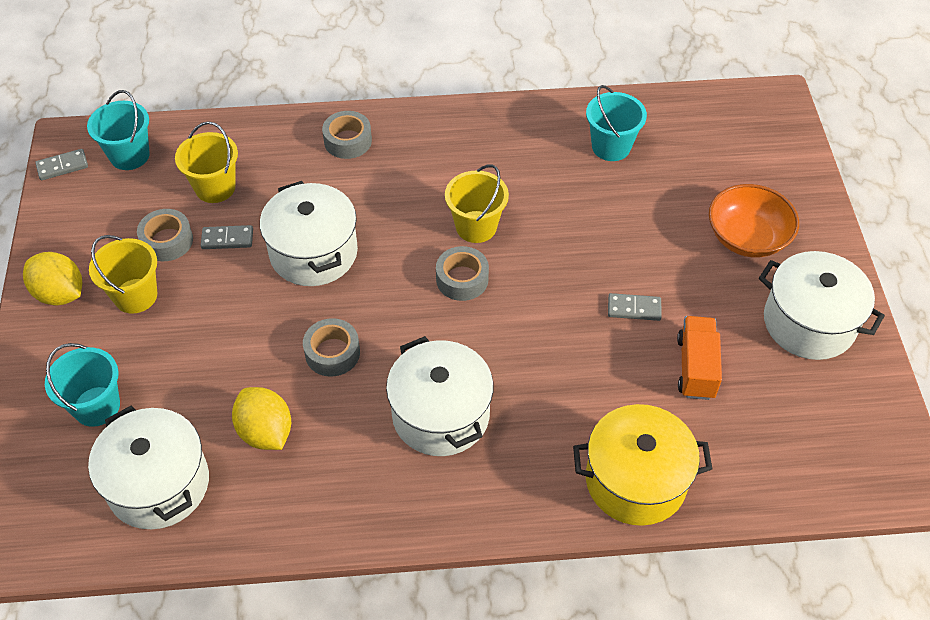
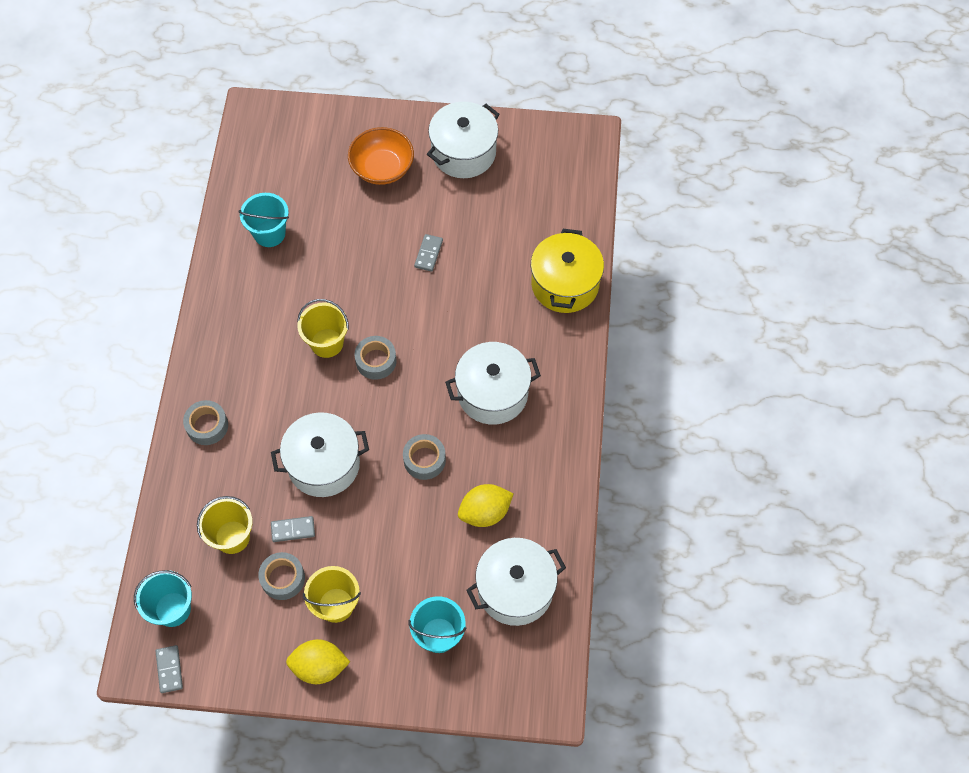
camera: 80 degrees left, 10 degrees up
(60, 294) = (319, 667): yellow lemon -> yellow lemon turned 45 degrees clockwise
(227, 239) = (293, 530): grey domino -> grey domino turned 75 degrees clockwise
(696, 367) = (486, 228): orange truck -> none

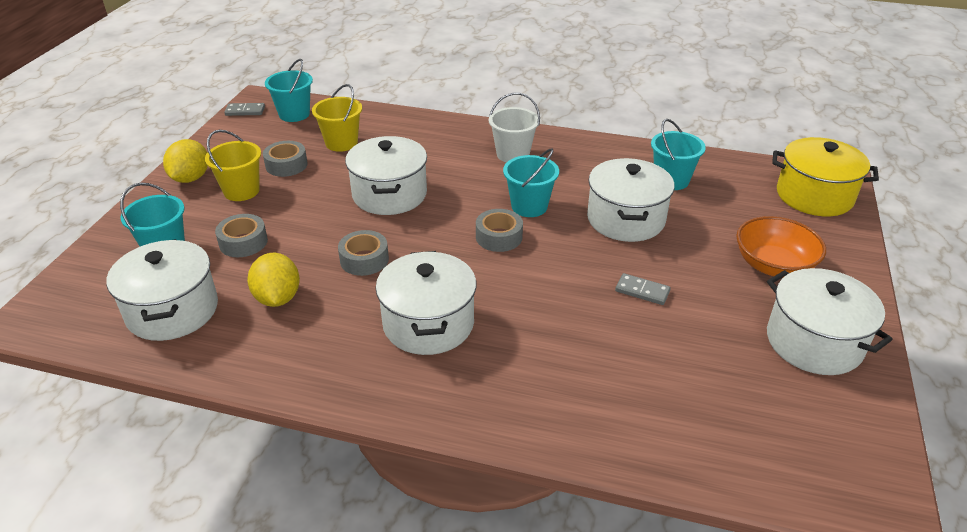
camera: 100 degrees right, 25 degrees down
(207, 426) = (456, 136): grey tape -> grey tape (243, 242)
(238, 368) = (513, 154): none -> white bucket
(293, 530) = (330, 173): grey domino -> none
(327, 343) = (529, 206): yellow bucket -> turquoise bucket
(335, 267) = (625, 219): none -> white pot
(565, 284) = (583, 422): yellow pot -> yellow pot (814, 196)

